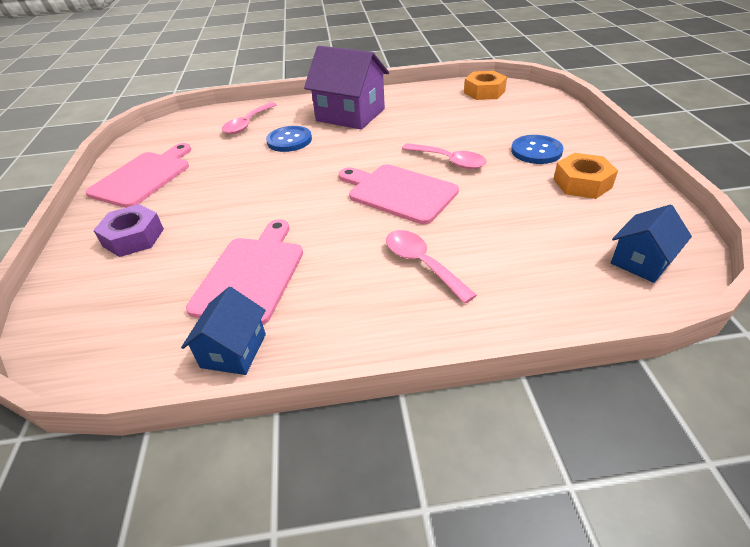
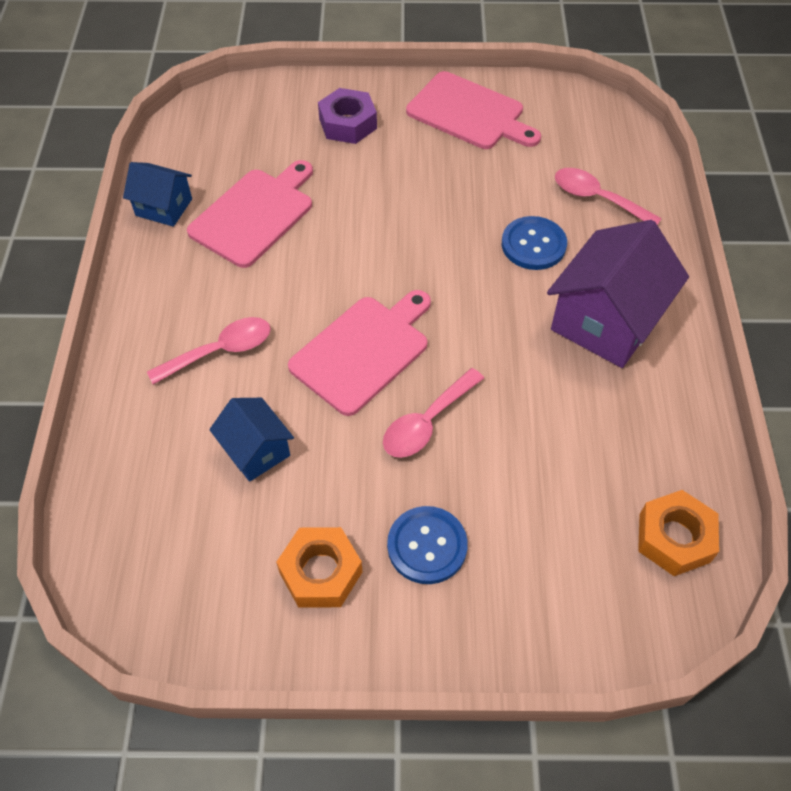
camera: 95 degrees right, 15 degrees up
(251, 275) = (255, 215): pink cutting board -> pink cutting board turned 75 degrees counterclockwise
(641, 261) = (144, 563): blue house -> blue house (256, 450)

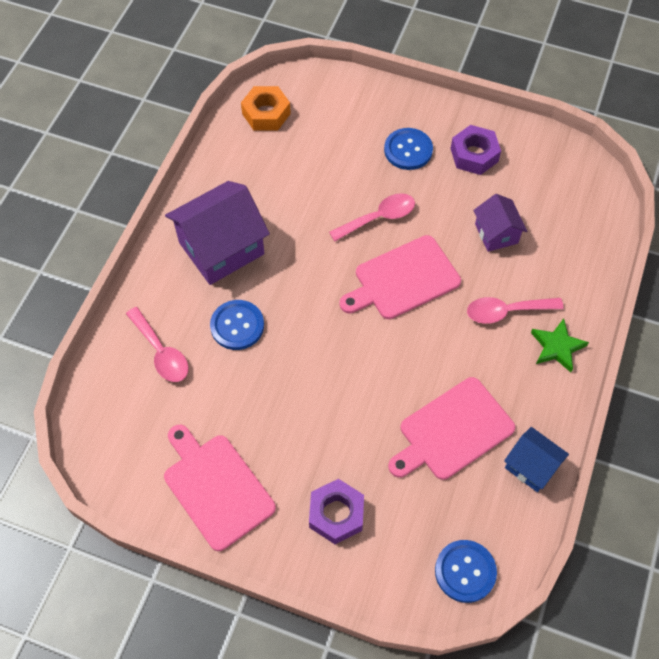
camera: 160 degrees left, 5 degrees up
(150, 328) = (557, 347): none -> green star
(214, 116) = (465, 571): none -> blue button
(256, 450) = (496, 233): blue house -> purple house
(321, 572) = (474, 155): orange nut -> purple nut

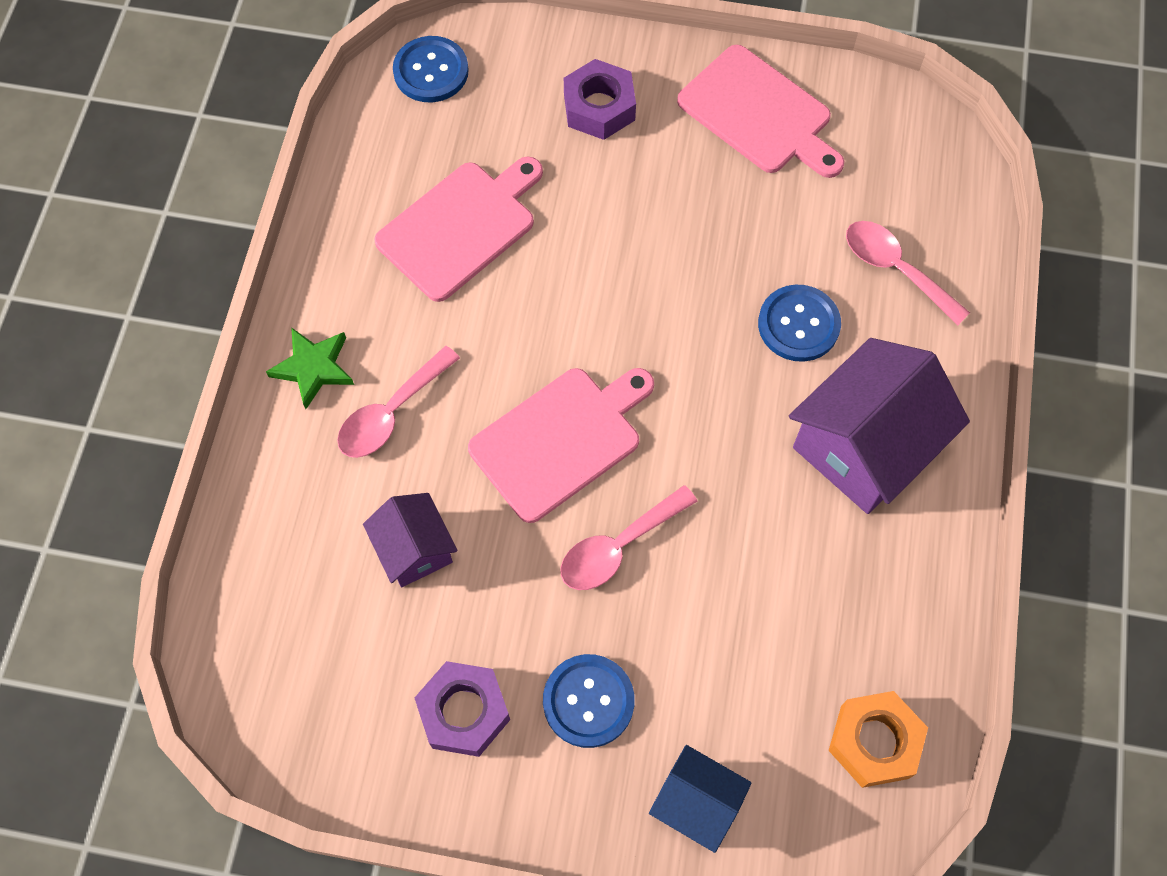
camera: 170 degrees right, 5 degrees up
(506, 311) = (392, 412): pink spoon -> pink spoon turned 150 degrees clockwise
(531, 466) = (351, 199): blue house -> blue house (696, 803)

